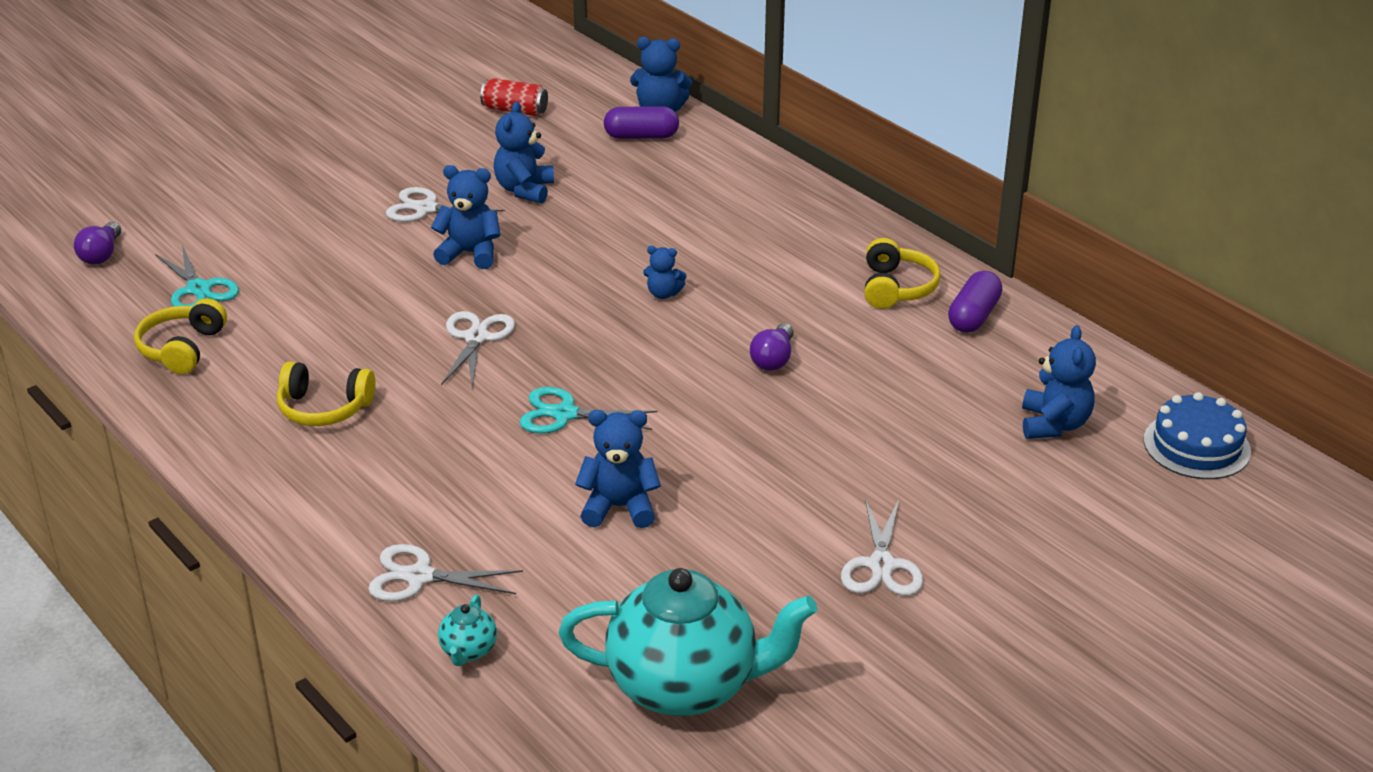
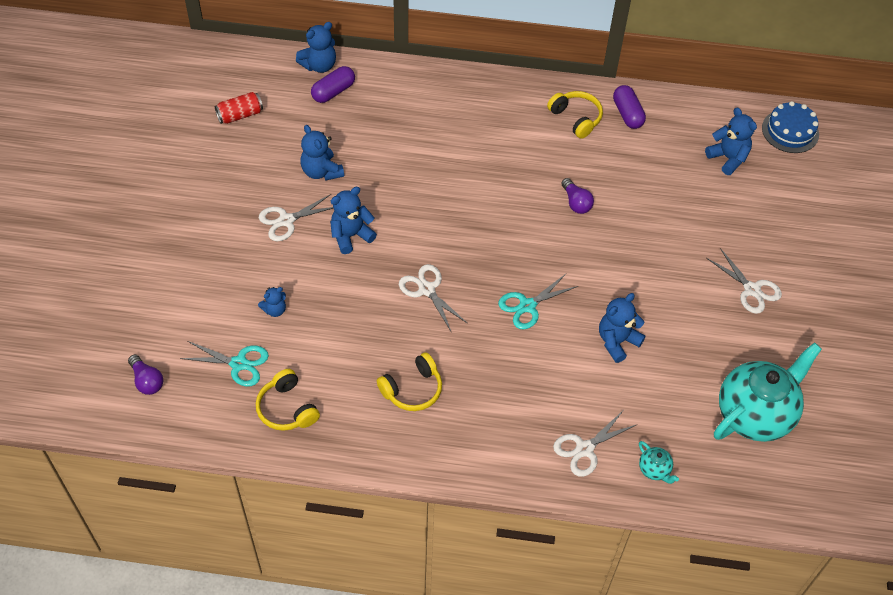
camera: 45 degrees left, 20 degrees up
(663, 294) = (478, 196): blue teddy bear -> blue teddy bear (275, 310)

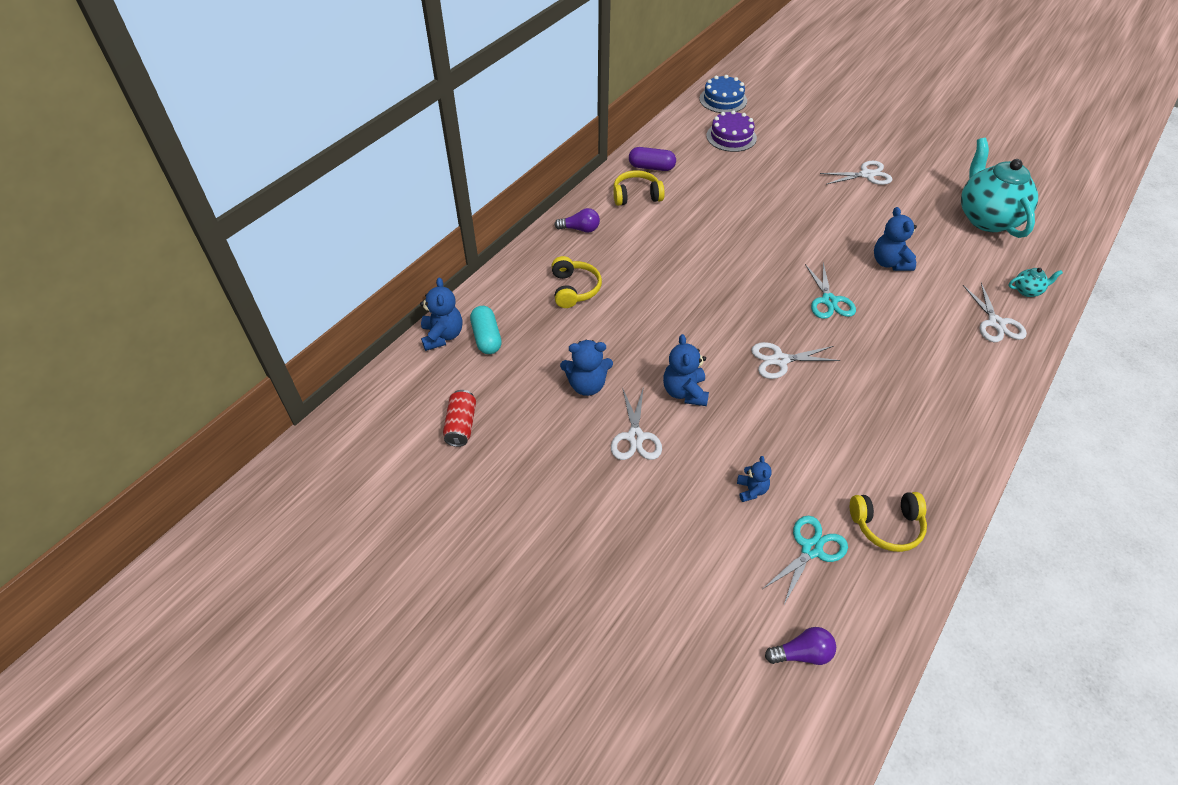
camera: 60 degrees left, 5 degrees down
(333, 92) = (486, 338): purple capsule -> turquoise capsule
(412, 389) = (895, 414): yellow headphones -> yellow headphones (574, 289)
(576, 203) = (729, 230): purple light bulb -> purple light bulb (580, 229)
(728, 158) = (731, 137): blue teddy bear -> purple cake

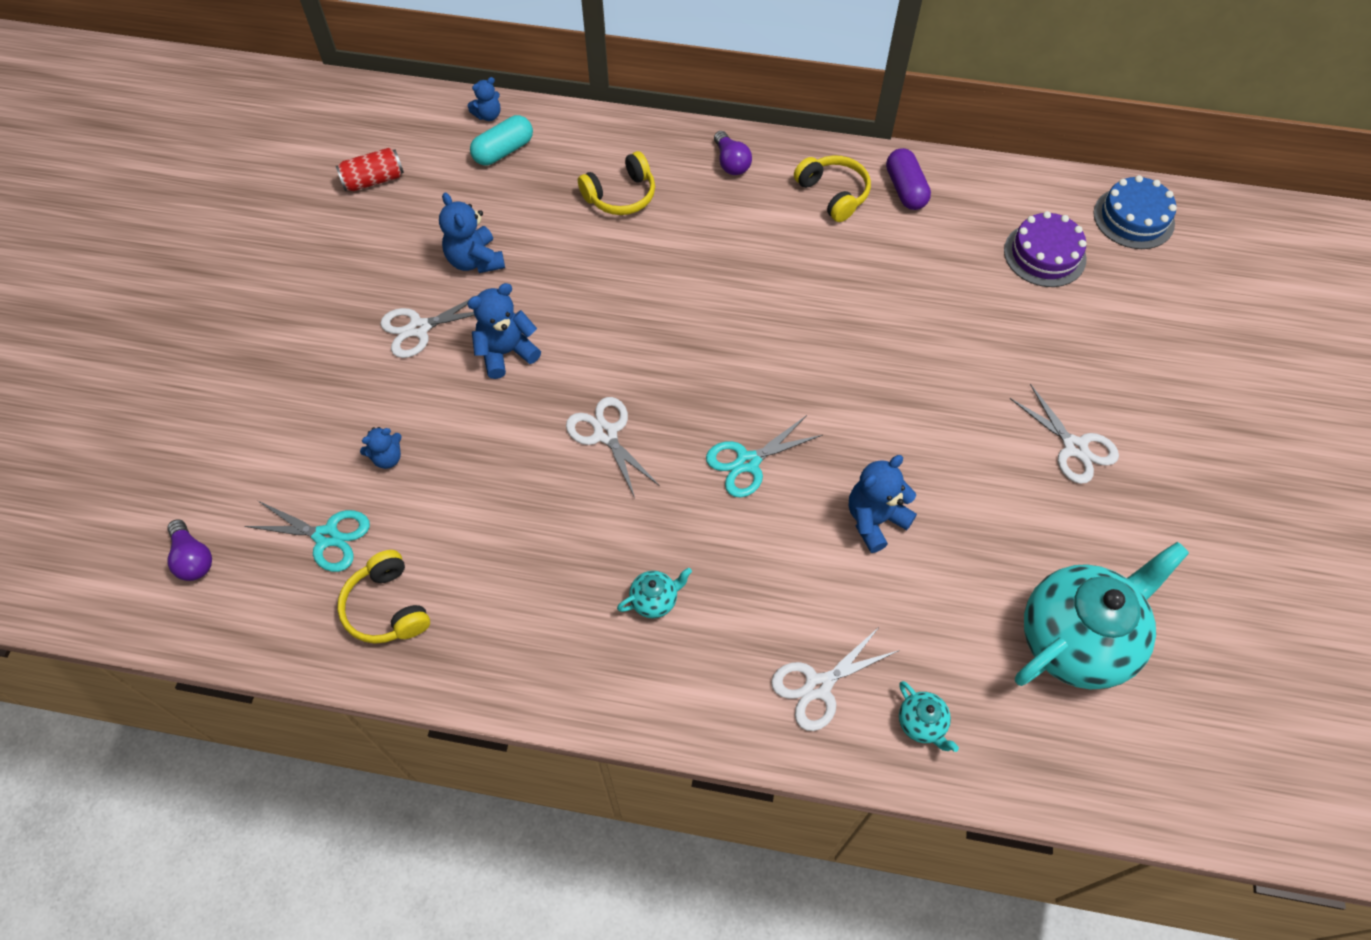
camera: 65 degrees right, 10 degrees up
(442, 336) = (488, 115): blue teddy bear -> blue teddy bear, size x0.60
(919, 376) = (655, 600): none -> turquoise teapot

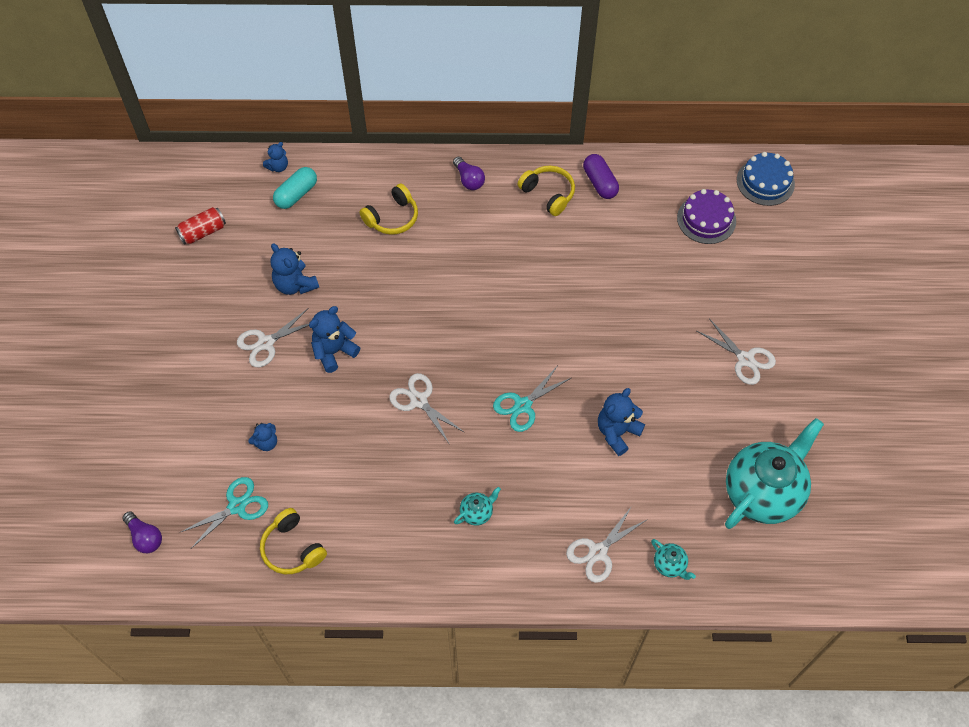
camera: 10 degrees left, 0 degrees up
(326, 537) = (237, 506): turquoise scissors -> turquoise scissors turned 45 degrees counterclockwise

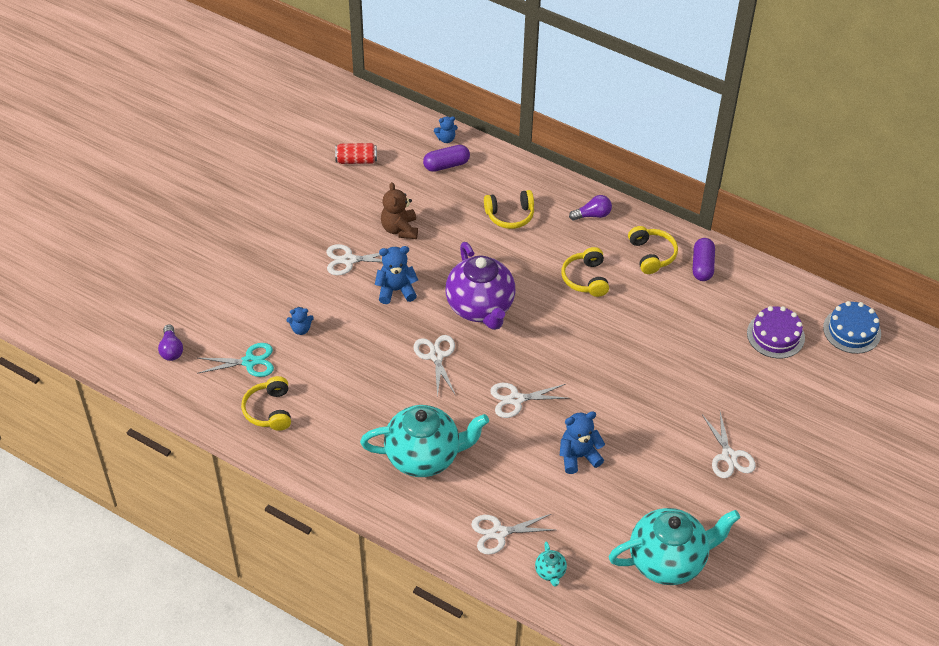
camera: 30 degrees right, 10 degrees down
(295, 284) = (400, 229): blue teddy bear -> brown teddy bear
(296, 194) = (446, 165): turquoise capsule -> purple capsule
(427, 328) = (480, 308): none -> purple teapot
(469, 180) = (592, 215): purple light bulb -> purple light bulb turned 105 degrees counterclockwise
(477, 513) = (424, 457): turquoise teapot -> turquoise teapot, size x2.49
(505, 248) = (586, 279): none -> yellow headphones
(522, 405) = (516, 399): turquoise scissors -> white scissors

